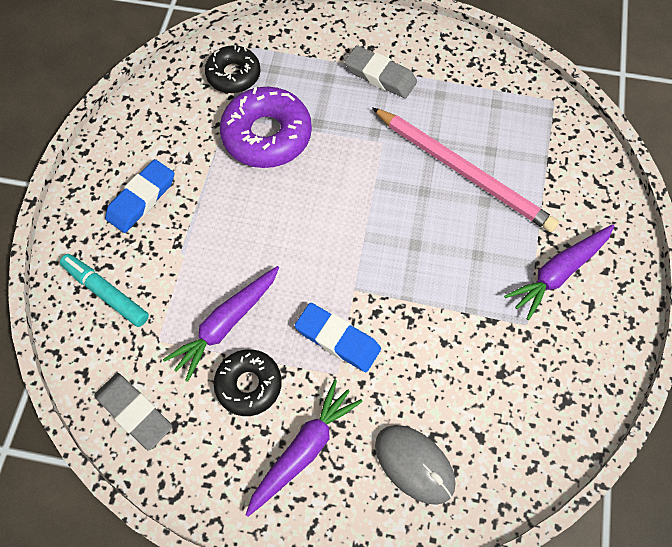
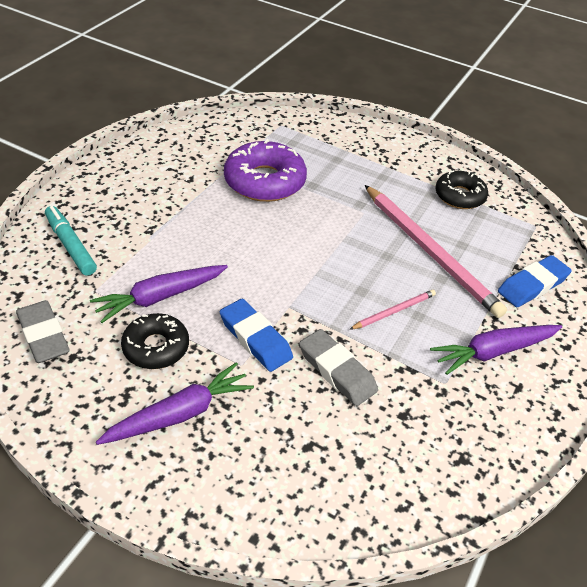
camera: 15 degrees right, 20 degrees down
(141, 199) = (137, 193): blue eraser -> blue eraser (532, 285)
(233, 75) = (257, 137): black donut -> black donut (459, 196)
(380, 76) = (382, 169): grey eraser -> grey eraser (337, 371)
(414, 464) = (282, 462): grey mouse -> none
(454, 258) = (394, 311): none -> pink pencil

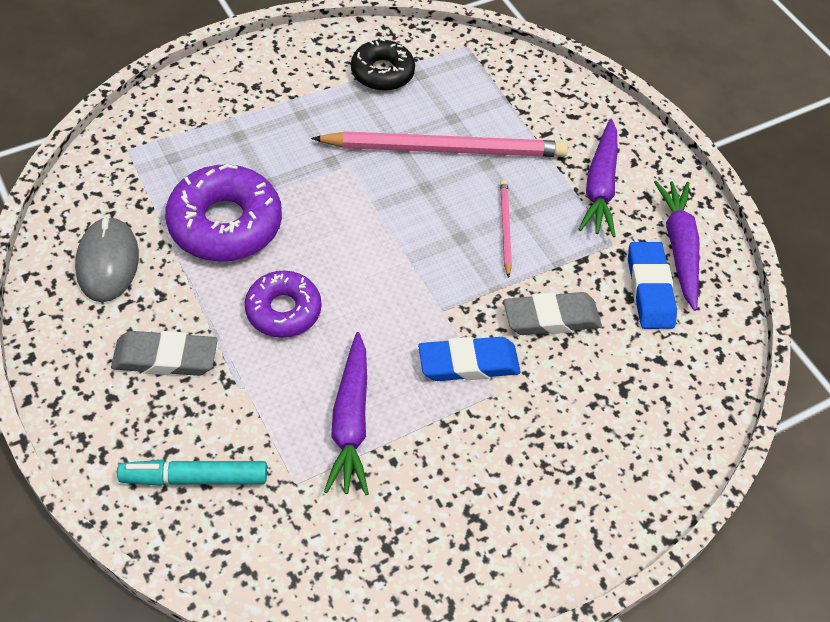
camera: 60 degrees left, 10 degrees up
(43, 336) = (336, 566): grey eraser -> grey eraser (165, 358)
(156, 347) = (424, 460): black donut -> none
(179, 414) = (527, 479): purple carrot -> purple carrot (679, 248)
(195, 151) = (108, 262): none -> grey mouse
(222, 231) = (283, 310): none -> purple donut
(532, 285) = (541, 104): blue eraser -> blue eraser (649, 289)

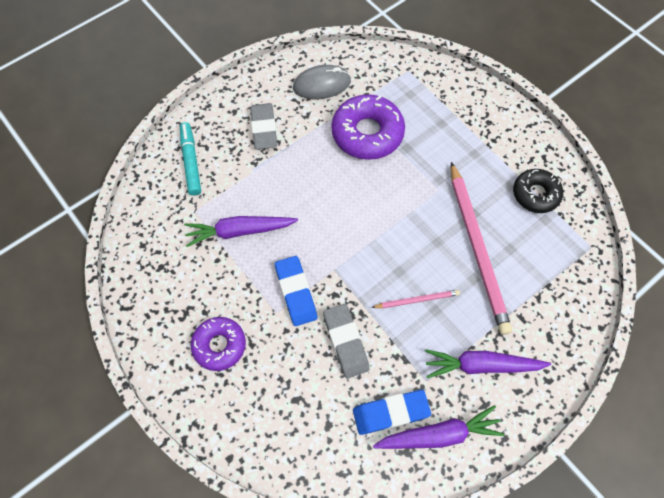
camera: 85 degrees right, 10 degrees up
(283, 310) = (311, 179): purple donut -> purple donut (219, 345)

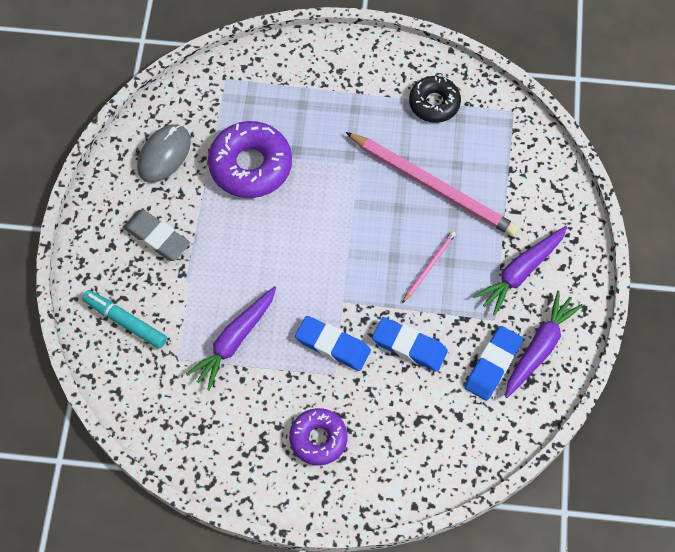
camera: 45 degrees left, 0 degrees up
(345, 342) = (409, 346): grey eraser -> blue eraser

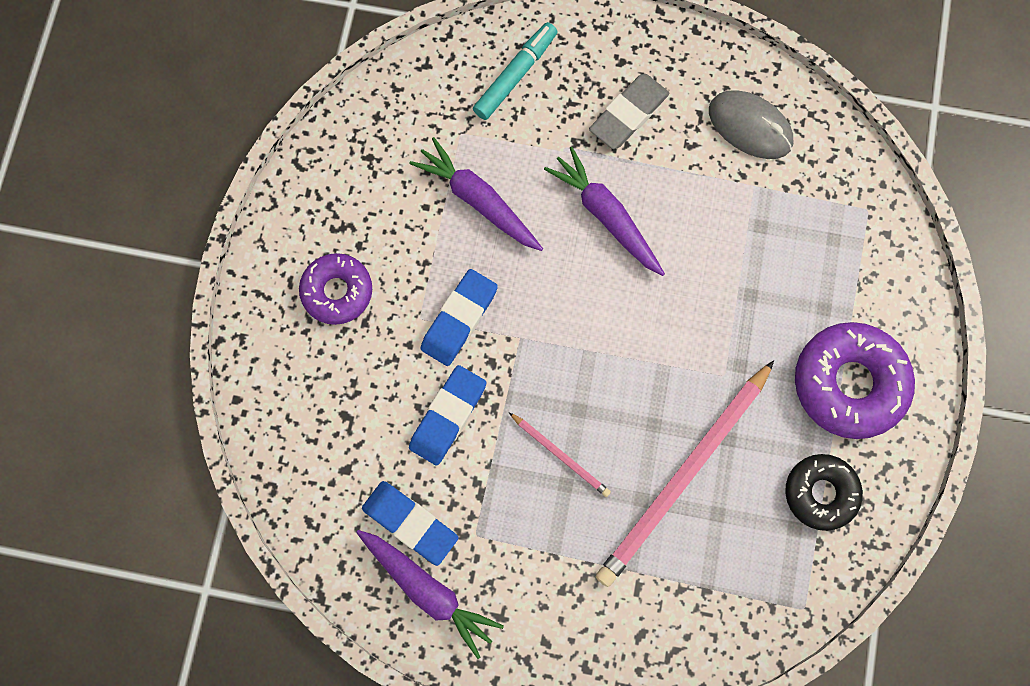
camera: 95 degrees right, 10 degrees up
(250, 165) = (729, 234): purple donut -> purple donut (849, 383)
(521, 272) = (543, 582): purple carrot -> purple carrot (606, 216)

